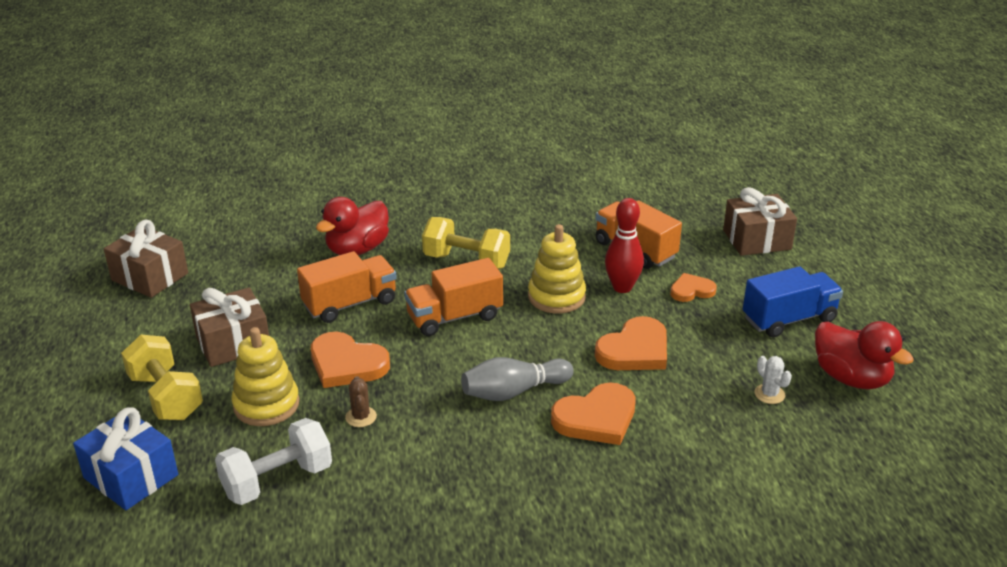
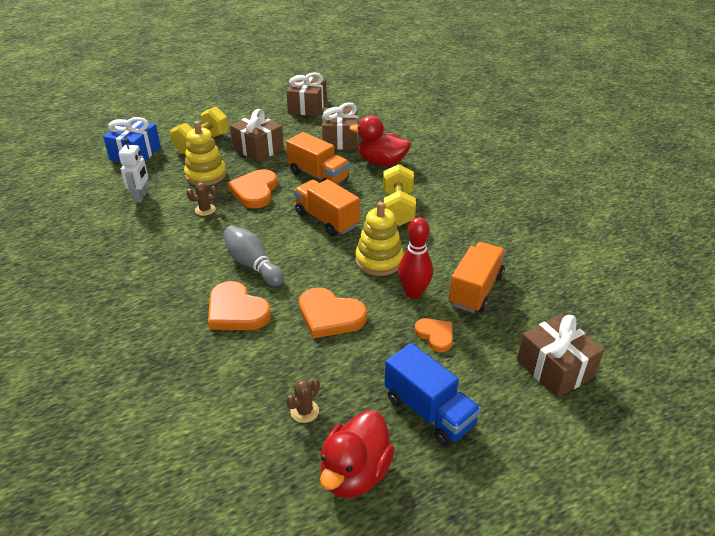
camera: 70 degrees right, 5 degrees up
(272, 268) = (340, 140): none -> brown gift
(277, 480) = (141, 197): white dumbbell -> white robot
(769, 394) = (304, 411): white cactus -> brown cactus

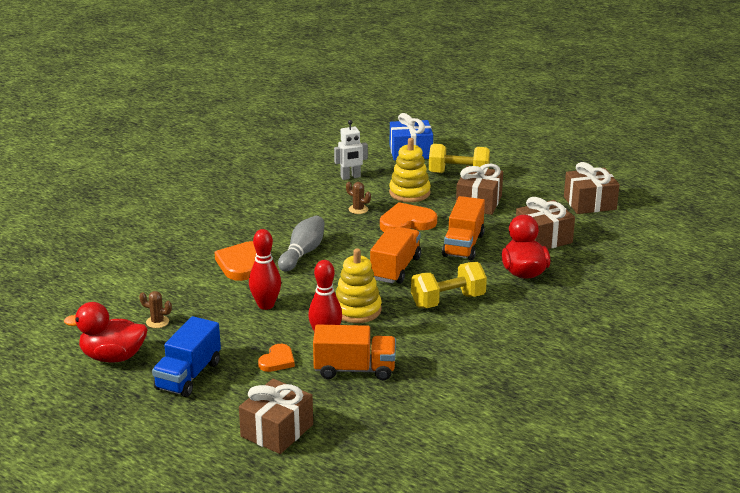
camera: 65 degrees right, 10 degrees down
(330, 316) = (266, 305): orange heart -> red bowling pin

